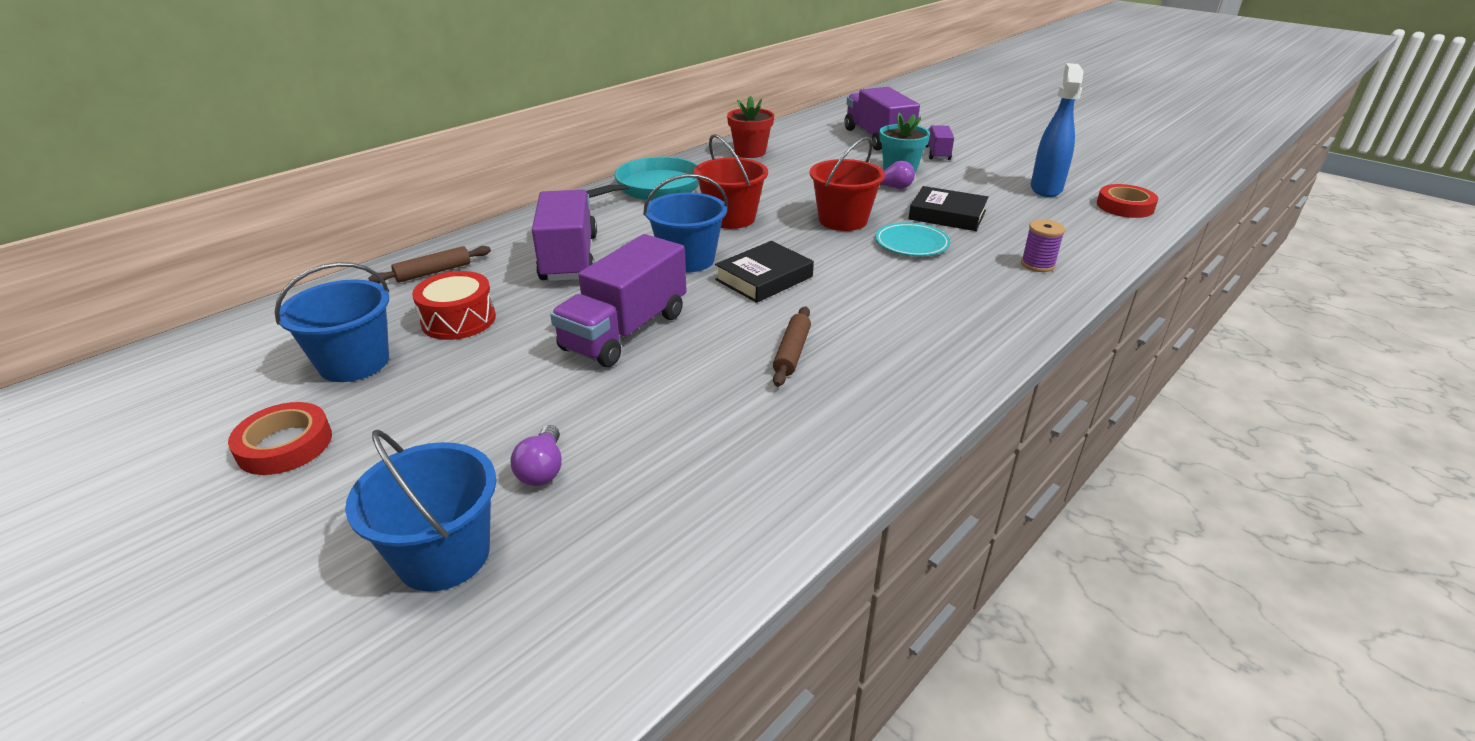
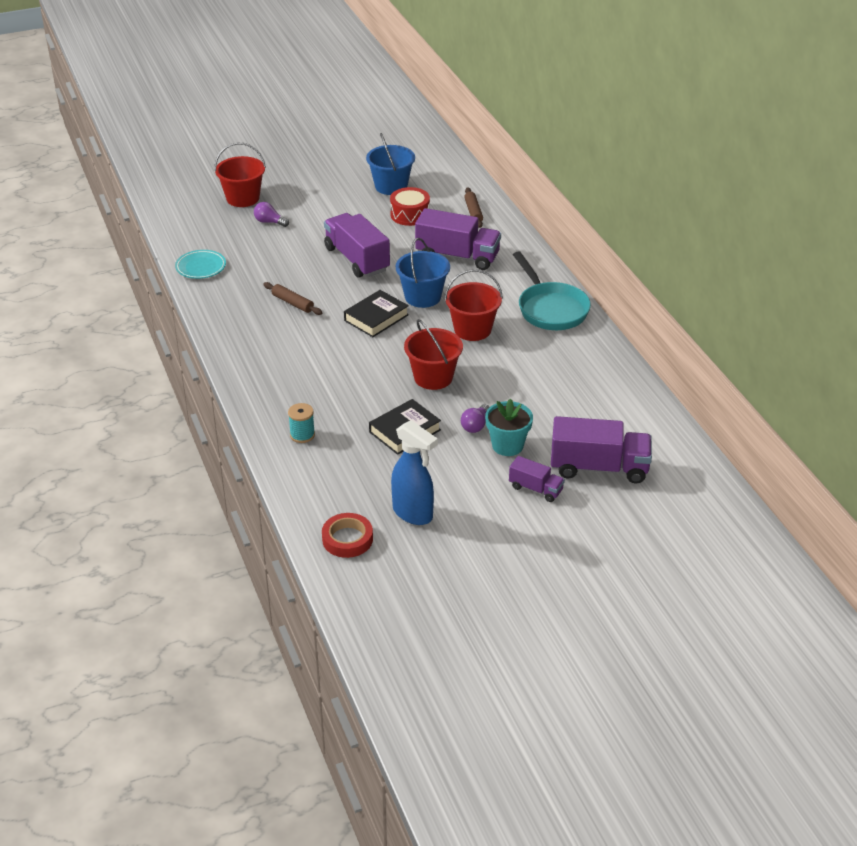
camera: 115 degrees right, 5 degrees up
(285, 445) = (338, 171): red tape -> none
(444, 555) = (243, 198): blue bucket -> red bucket
(750, 152) = (605, 377): red flower pot -> none
(764, 278) = (376, 318): black book -> black book turned 60 degrees clockwise
(911, 244) = (373, 393): turquoise plate -> turquoise plate (201, 267)
(1037, 264) = (302, 435): purple spool -> turquoise spool

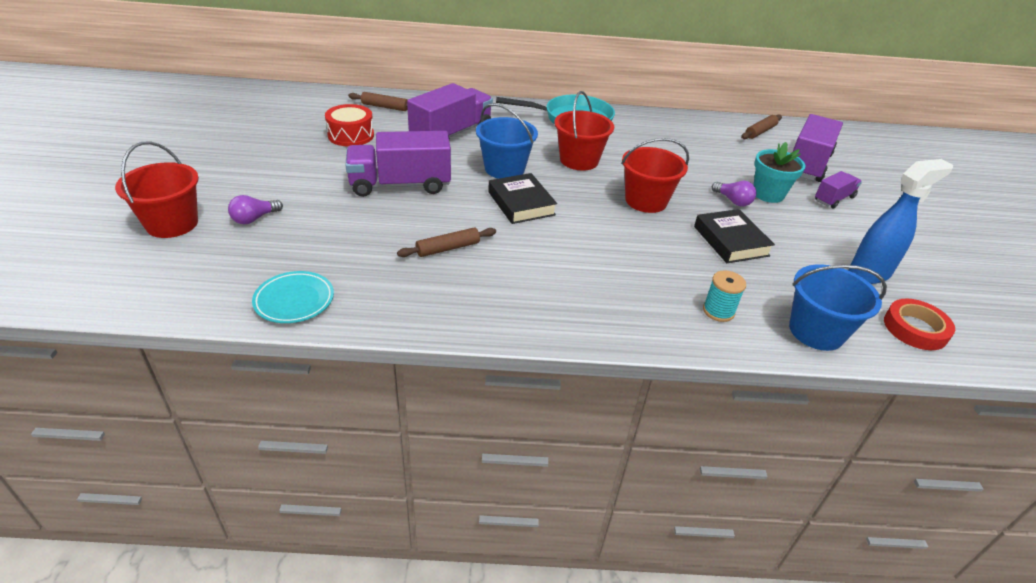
camera: 70 degrees left, 0 degrees up
(391, 186) = (285, 130): blue bucket -> blue bucket (816, 331)
(649, 429) = (760, 132): none -> brown rolling pin

